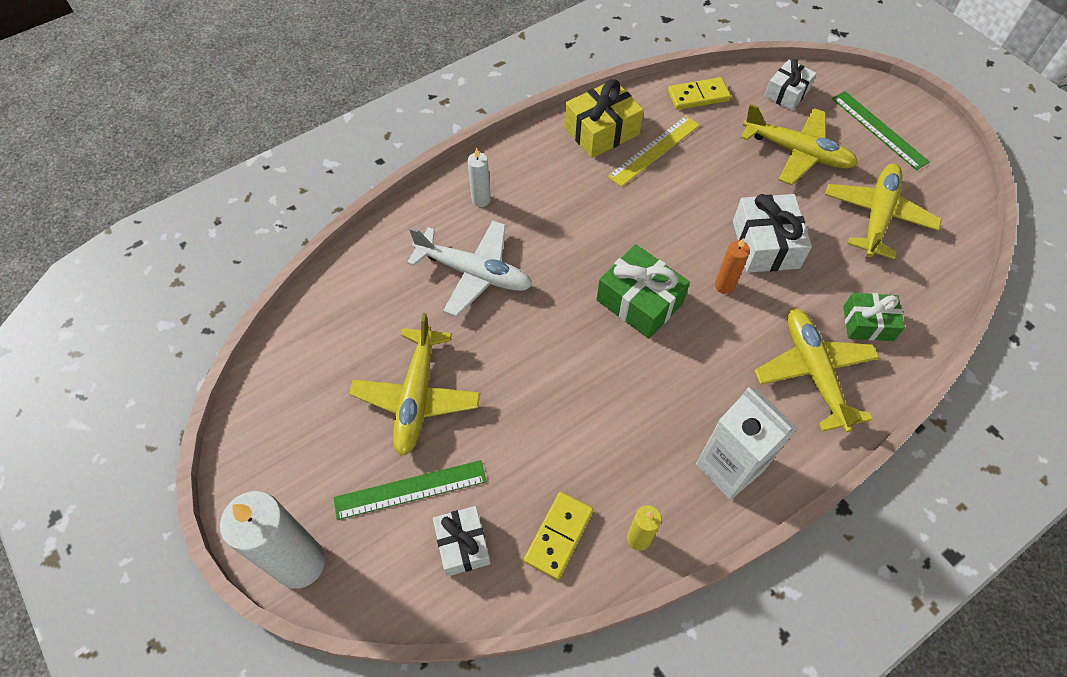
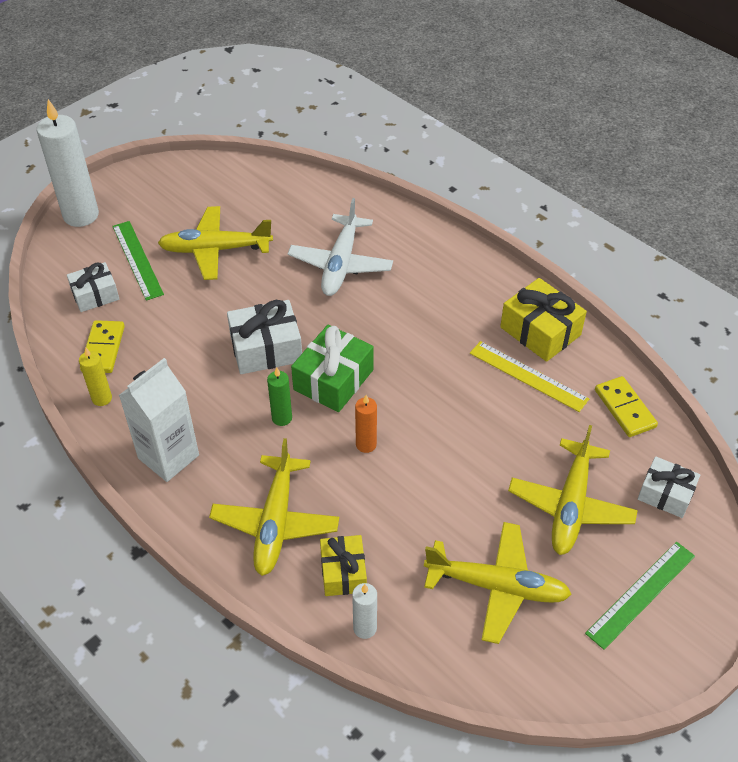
camera: 80 degrees right, 10 degrees down
(481, 200) = (423, 256): white candle -> white candle (365, 628)
(559, 536) = (103, 349): yellow domino -> yellow domino turned 75 degrees clockwise
(685, 353) = (282, 418): none -> green candle
(765, 244) = (427, 478): white gift -> white gift (266, 348)
(813, 372) = (275, 522): yellow plane -> yellow plane turned 120 degrees clockwise
(868, 323) = (343, 572): green gift -> yellow gift

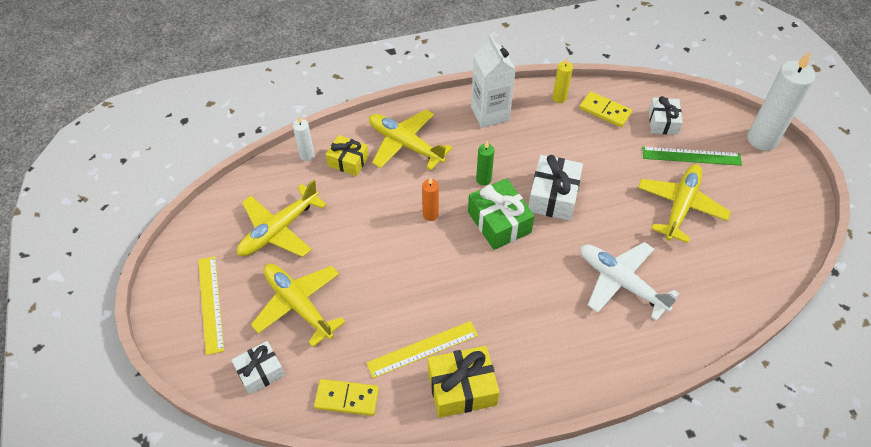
camera: 120 degrees right, 5 degrees up
(641, 594) = (210, 304): green ruler -> yellow ruler

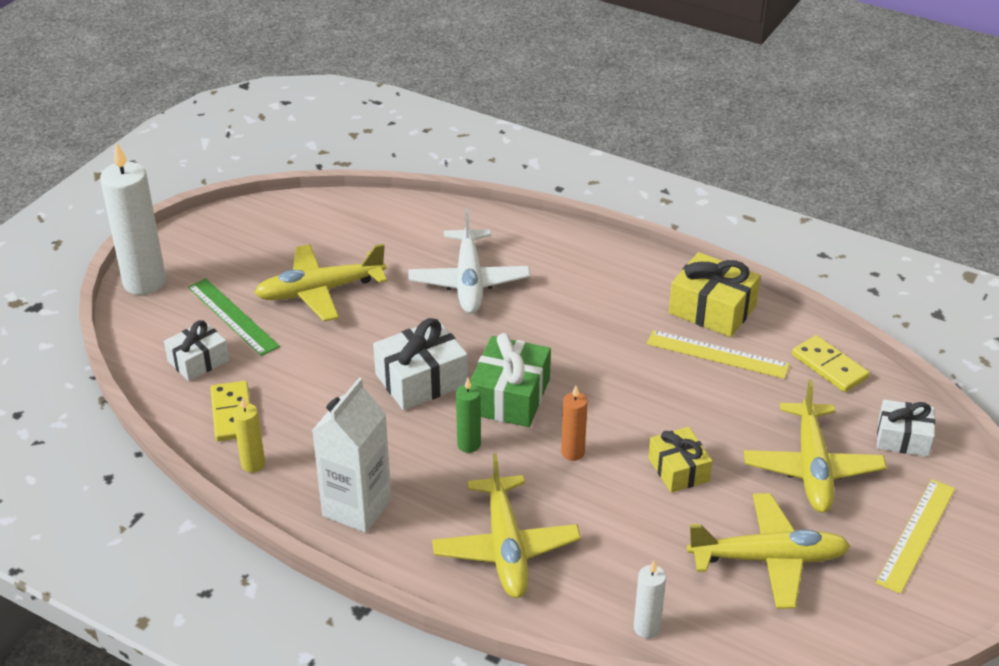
camera: 135 degrees left, 15 degrees down
(348, 161) = (600, 580): yellow gift -> yellow gift (678, 469)

